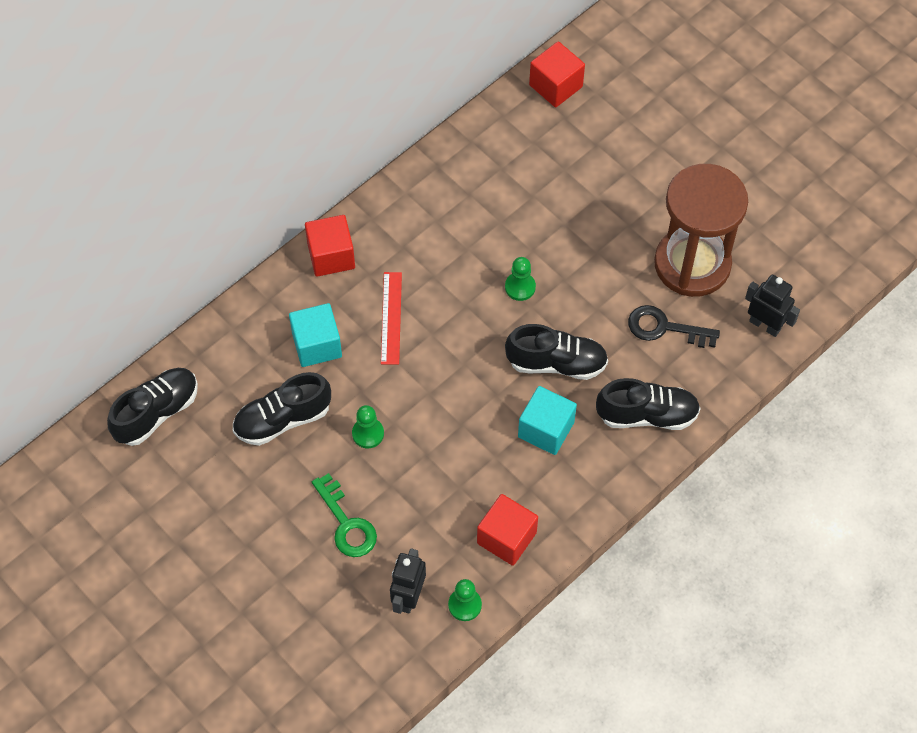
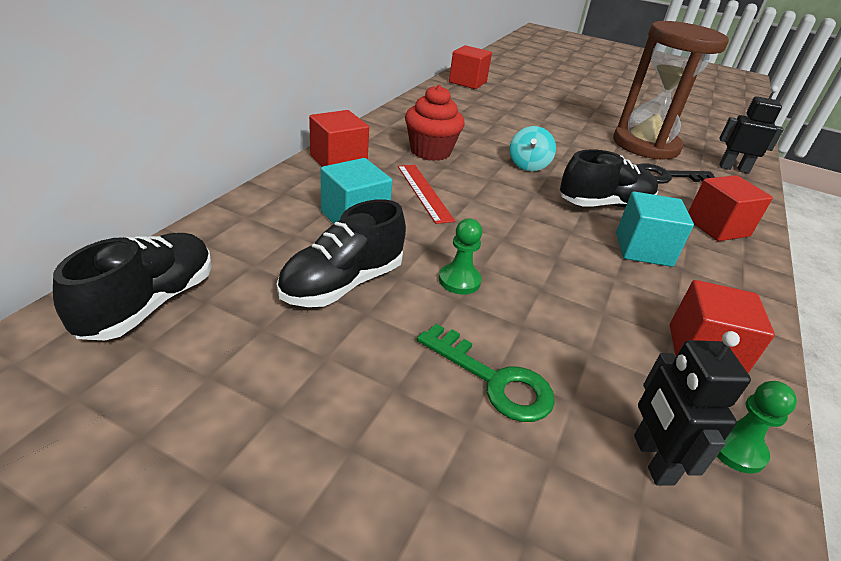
camera: 25 degrees left, 25 degrees down
(429, 249) = (430, 151): none -> red cupcake
(520, 287) = (528, 165): green pawn -> turquoise spinning top
(647, 415) = (717, 227): black shoe -> red cube

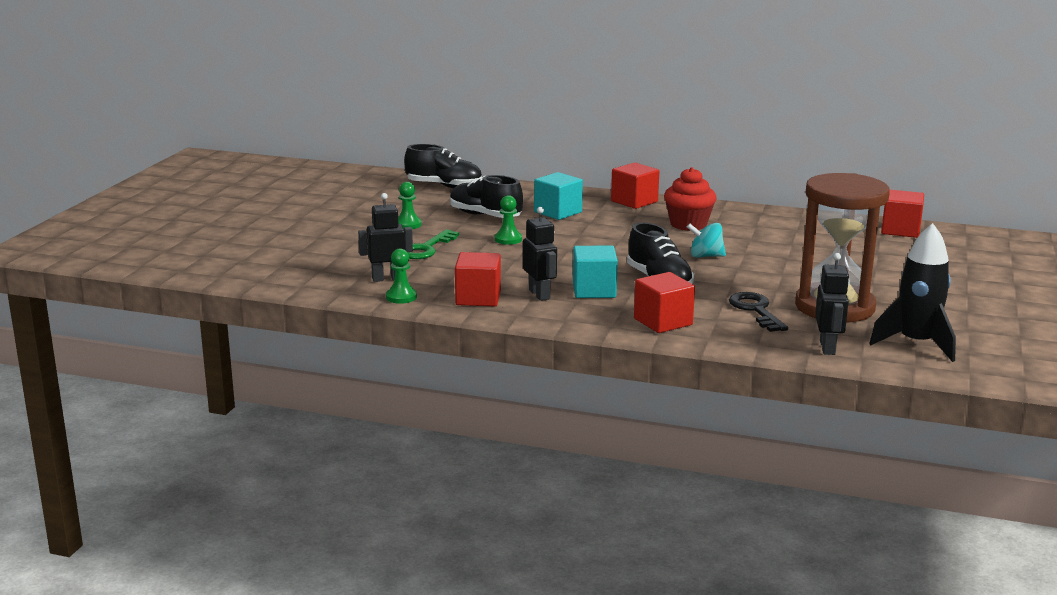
camera: 85 degrees right, 15 degrees down
(354, 388) = (408, 224): none -> green pawn
(424, 192) = (613, 226): red ruler -> none
(670, 292) = (539, 294): none -> black robot
(706, 138) = (916, 344): none -> black rocket

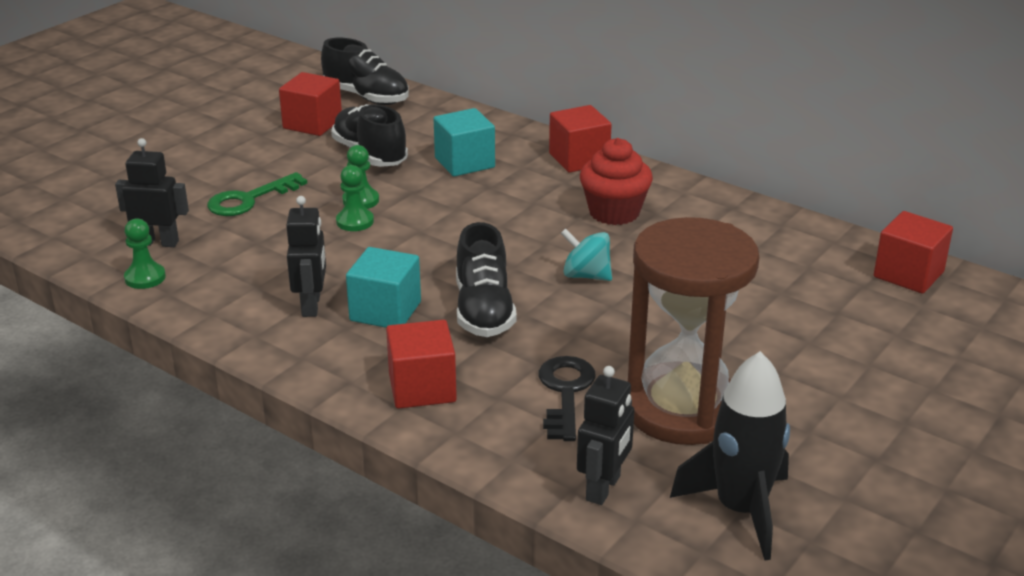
camera: 20 degrees right, 10 degrees up
(408, 224) = (266, 155): green pawn -> green pawn (355, 221)
(478, 298) = (232, 297): red cube -> red cube (312, 124)

